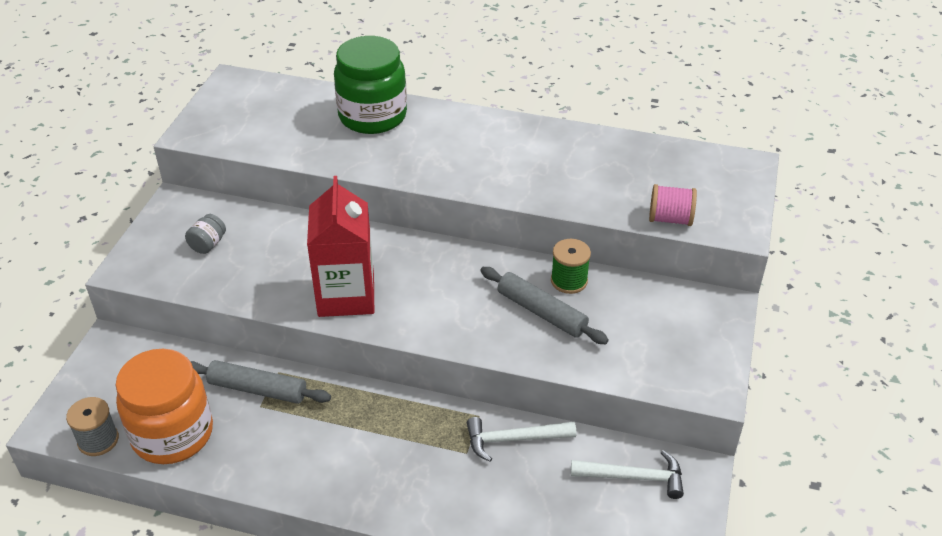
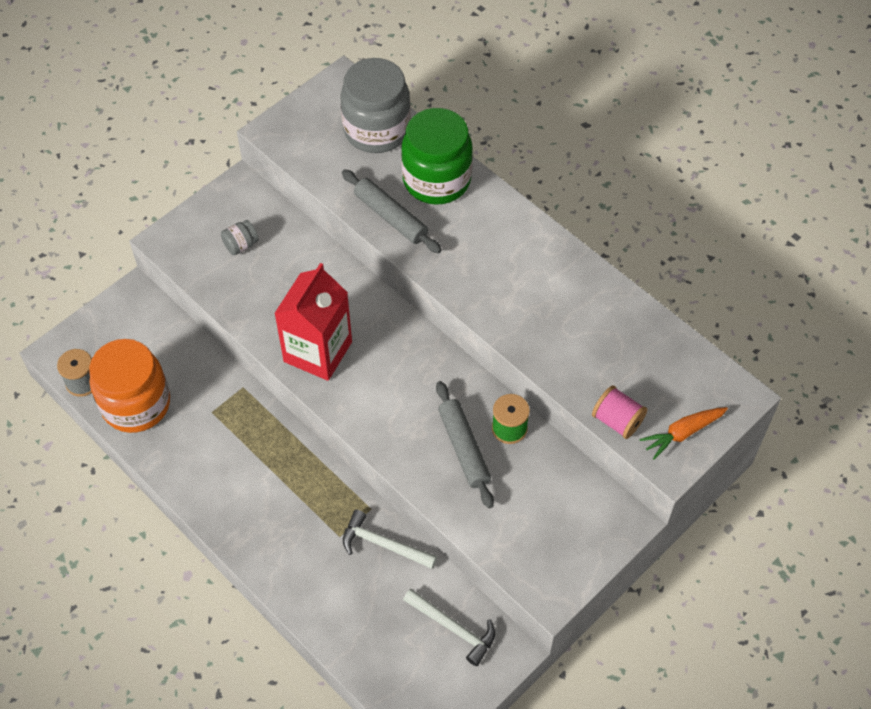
camera: 30 degrees right, 15 degrees up
(257, 389) = (218, 395): grey rolling pin -> grey rolling pin (391, 217)
(290, 101) = (376, 130): none -> grey jar
(729, 206) = (682, 433): none -> orange carrot

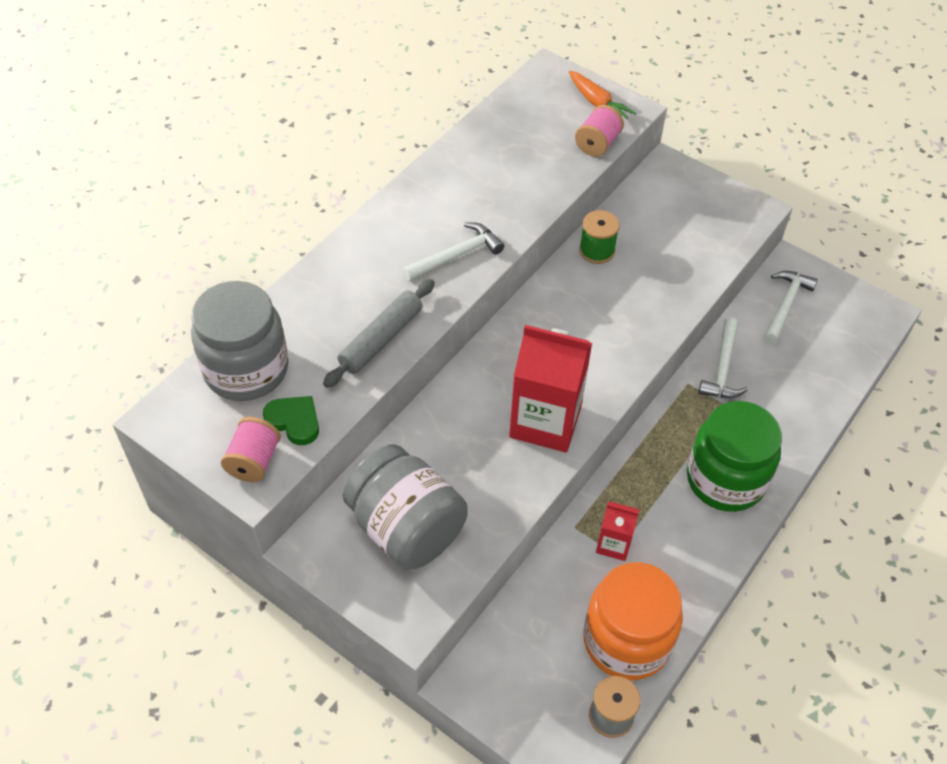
camera: 100 degrees left, 5 degrees down
(220, 412) = (613, 544): none -> red carton
(241, 245) = (406, 528): grey jar -> grey jar, size x2.50
(291, 132) = (254, 461): none -> pink spool
(321, 157) = (294, 421): none -> green heart
(436, 180) = (321, 303): green jar -> green jar (725, 479)
(464, 448) = (629, 283): grey rolling pin -> none
(477, 280) = (456, 255): none -> white hammer

